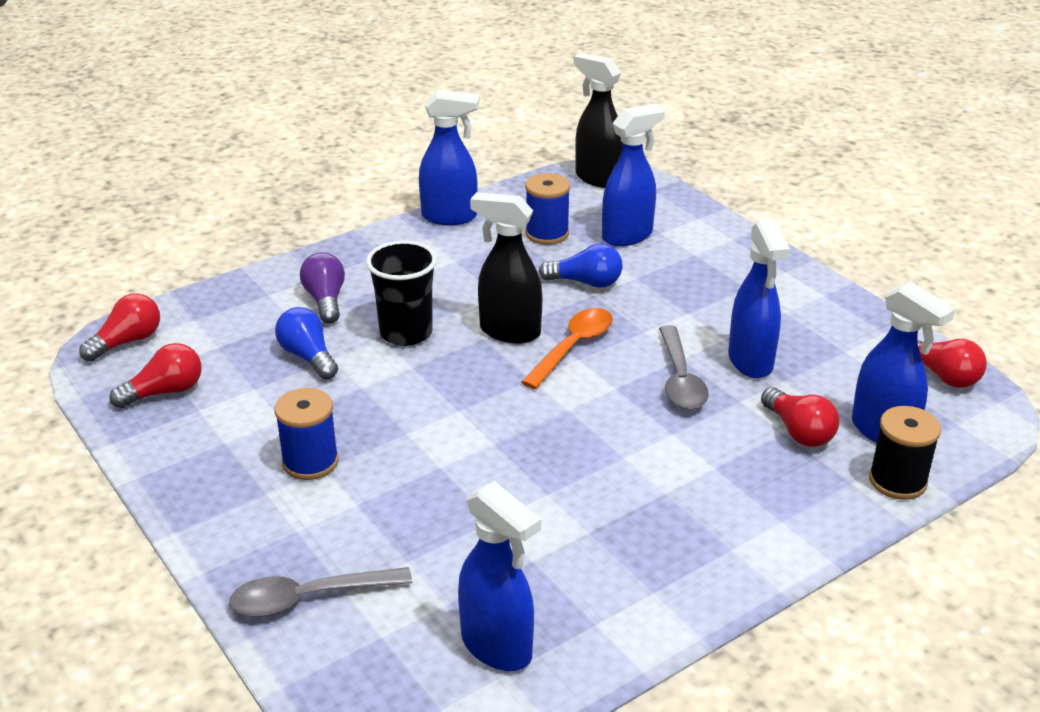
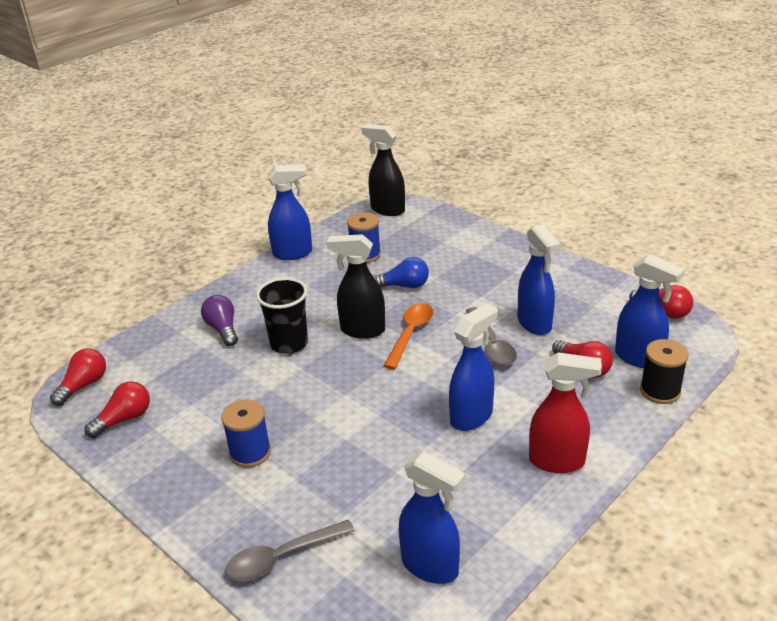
camera: 10 degrees left, 0 degrees up
(308, 357) = (223, 373): blue light bulb -> none
(628, 236) = (421, 247): blue spray bottle -> blue spray bottle (472, 416)
(717, 547) = (557, 461): none -> red spray bottle

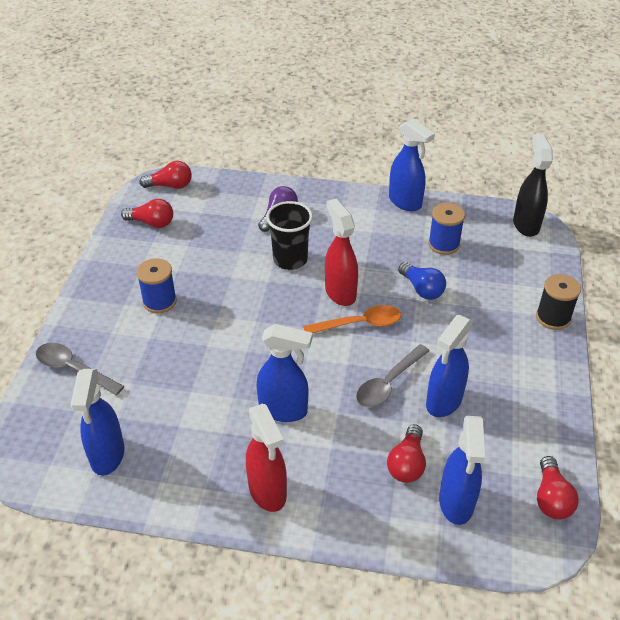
camera: 55 degrees right, 10 degrees up
(362, 330) = (340, 292): black spray bottle -> red spray bottle
(660, 391) = (418, 537): black spool -> black spool (553, 317)

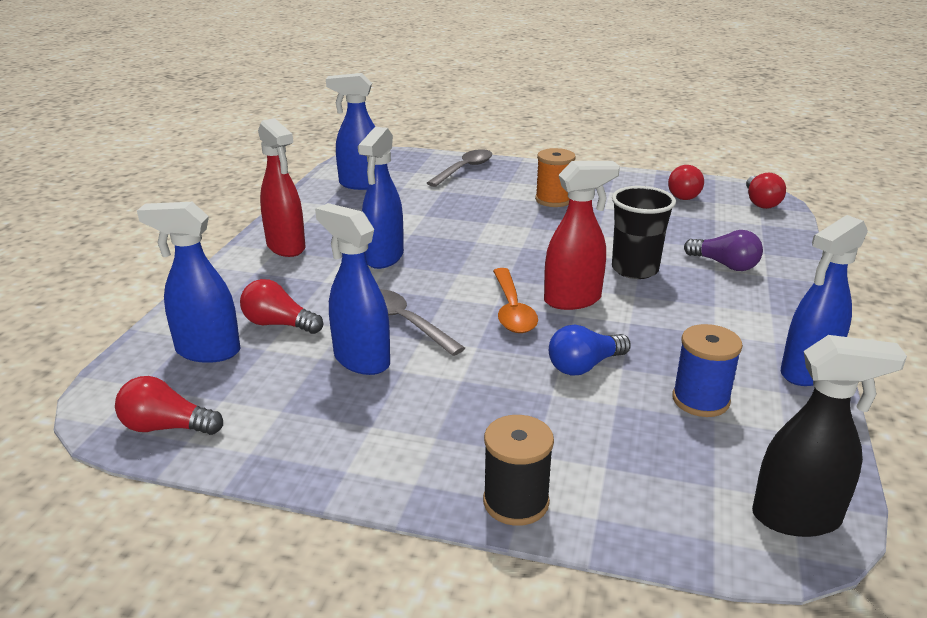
camera: 95 degrees right, 15 degrees down
(159, 301) = (553, 200): blue spool -> orange spool
(267, 491) = (286, 247): red spray bottle -> red spray bottle turned 105 degrees counterclockwise

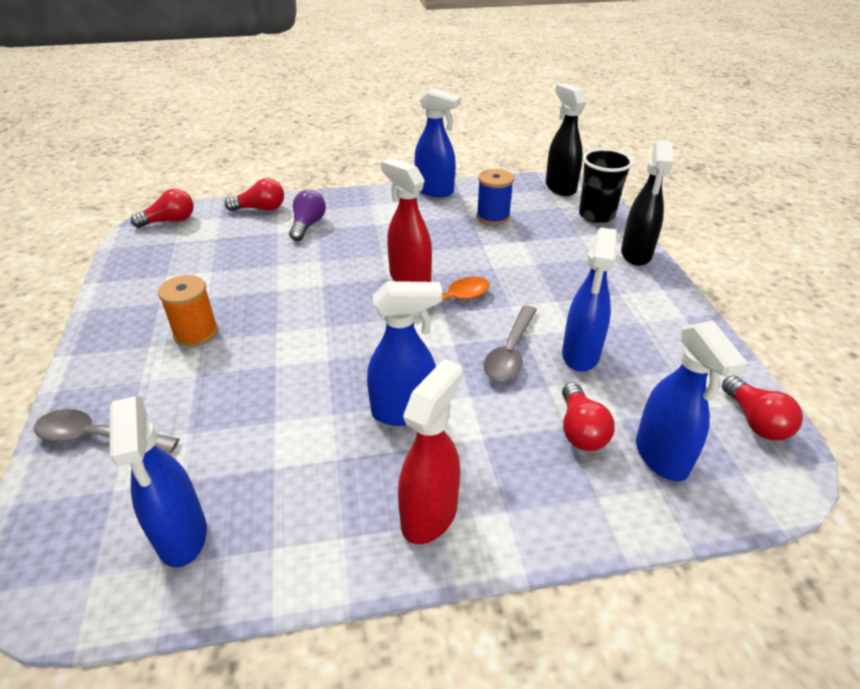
camera: 115 degrees left, 10 degrees up
(516, 502) = (636, 254): black spool -> black spray bottle
(584, 366) = (494, 257): blue light bulb -> none
(635, 269) = (339, 260): black cup -> black cup (596, 215)
(684, 194) = (158, 258): red light bulb -> red light bulb (260, 209)

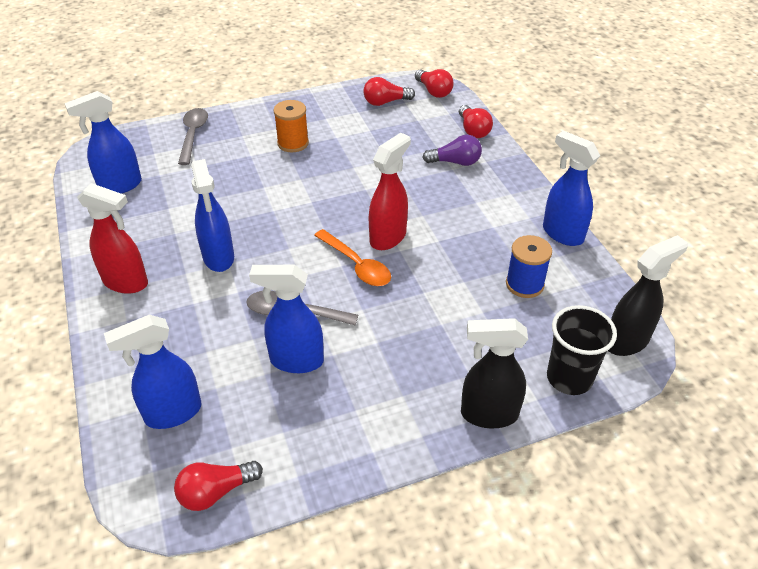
camera: 80 degrees right, 5 degrees up
(435, 191) = (562, 233): blue spray bottle -> blue spray bottle turned 120 degrees clockwise
(580, 430) = (202, 360): red light bulb -> red light bulb (385, 102)

